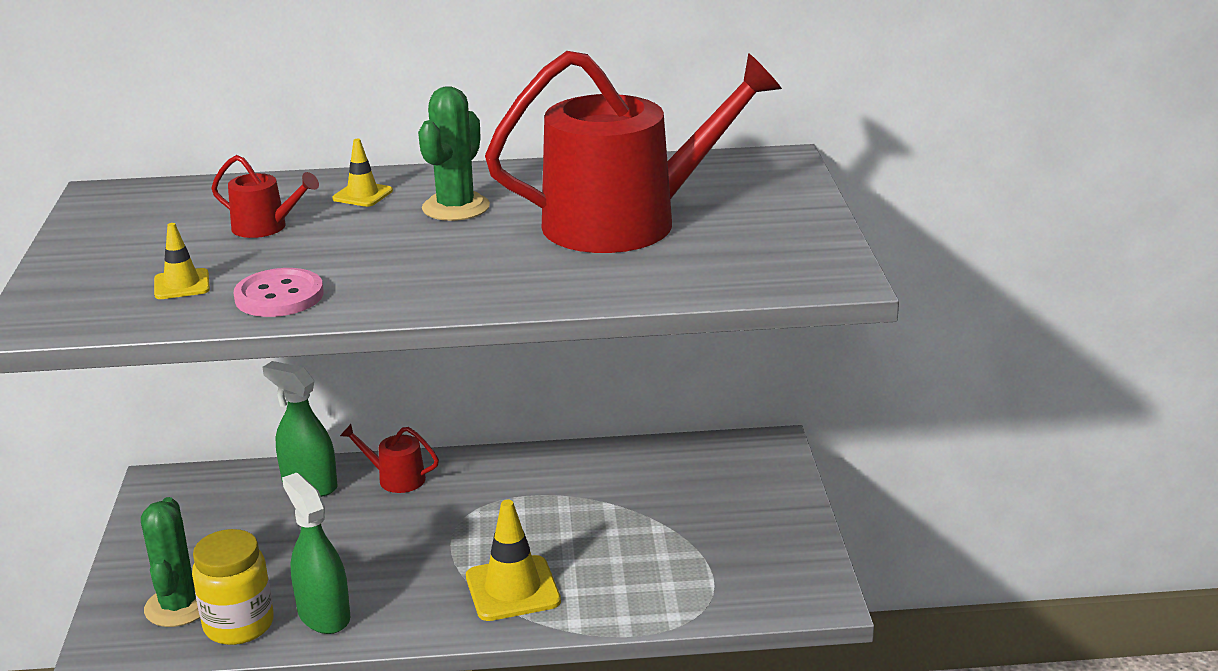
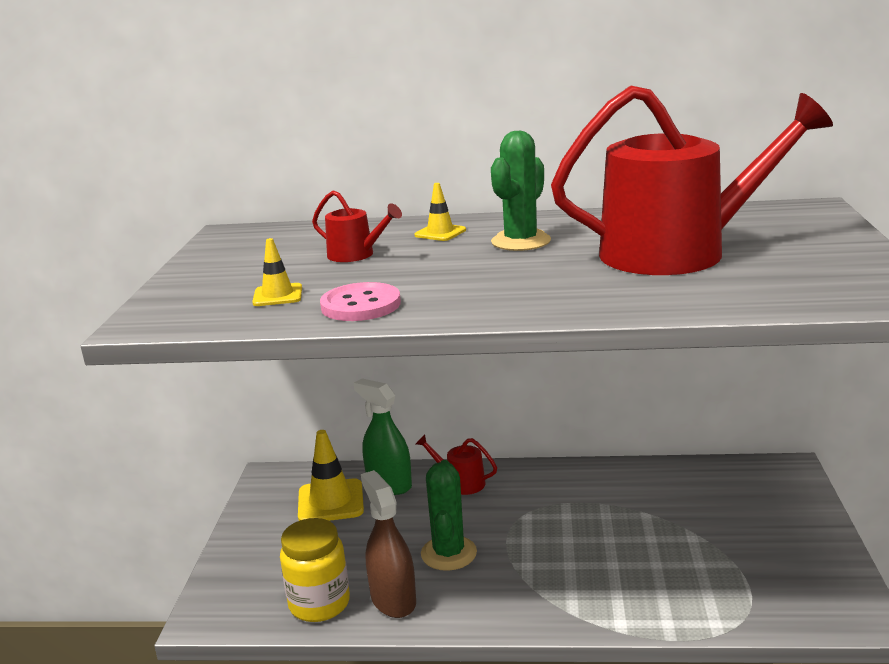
camera: 10 degrees right, 5 degrees down
(178, 606) = (271, 583): green cactus -> green cactus (448, 553)
(324, 615) = (393, 600): green spray bottle -> brown spray bottle
(512, 589) = (562, 586): yellow traffic cone -> yellow traffic cone (330, 502)

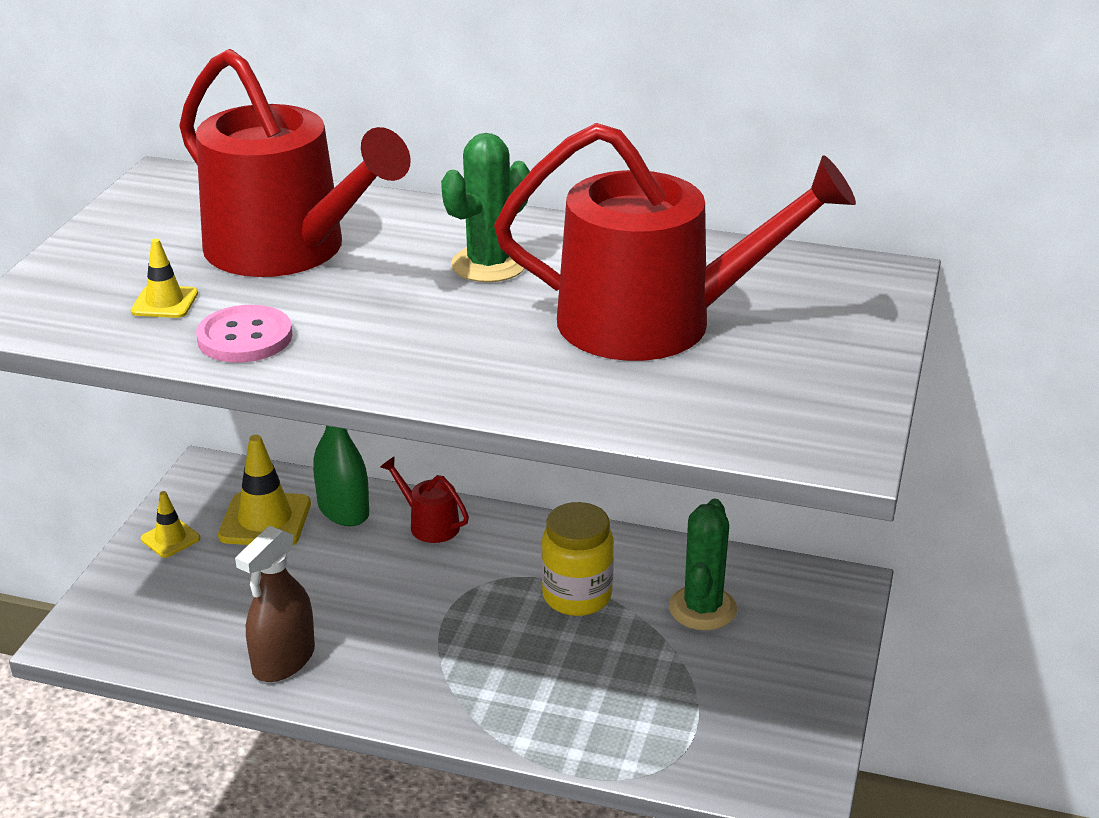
camera: 10 degrees right, 10 degrees up
(319, 604) = (201, 649): yellow jar -> yellow jar (577, 596)
(356, 255) = (286, 250): red watering can -> red watering can, size x2.42
(393, 600) = (283, 661): brown spray bottle -> brown spray bottle turned 135 degrees counterclockwise
(440, 233) = (406, 229): yellow traffic cone -> yellow traffic cone (170, 539)
(448, 553) = (371, 616): green cactus -> green cactus (702, 608)

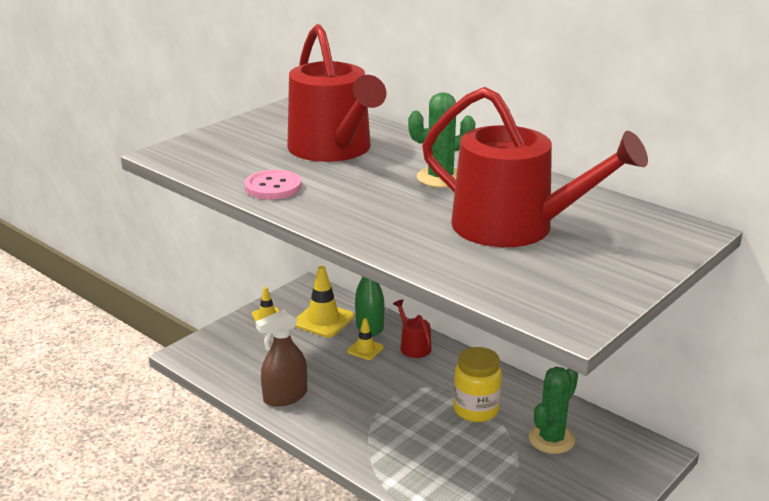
camera: 25 degrees right, 5 degrees down
(165, 302) = (247, 162): yellow traffic cone -> yellow traffic cone (365, 349)

